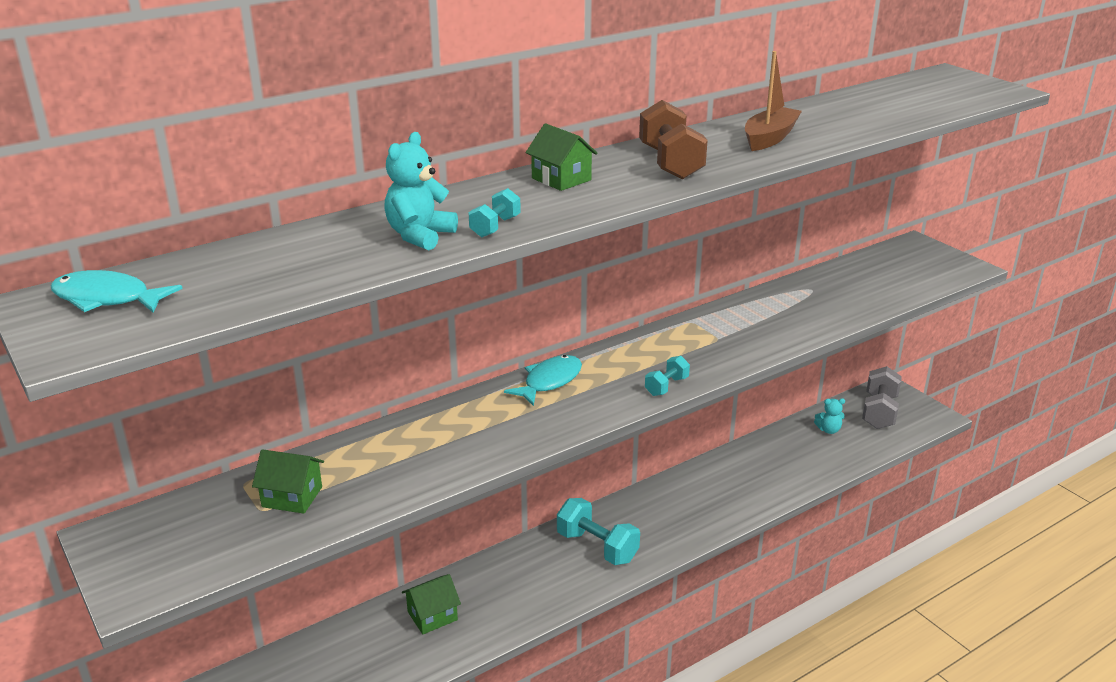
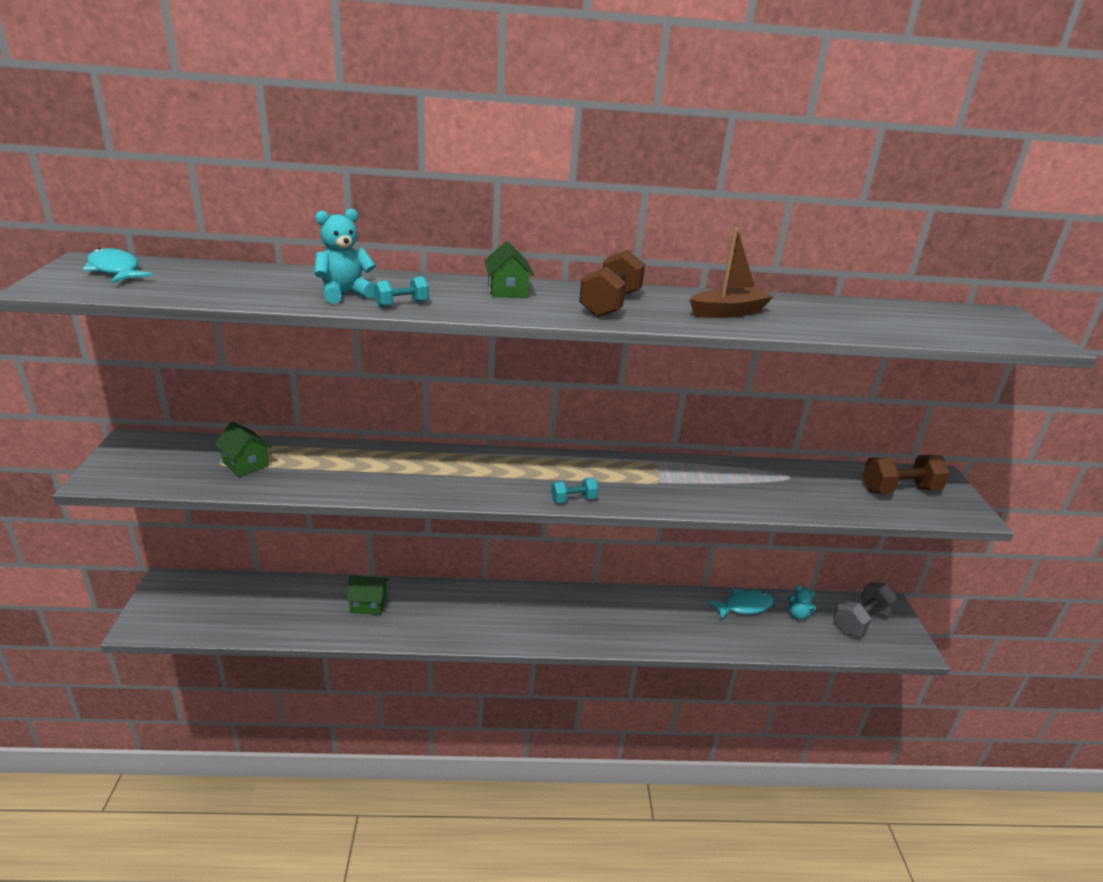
camera: 30 degrees right, 0 degrees up
(549, 381) = (494, 461): turquoise fish -> turquoise fish (744, 606)
(597, 547) = (521, 614): turquoise dumbbell -> none
(900, 267) = (899, 490): none -> brown dumbbell

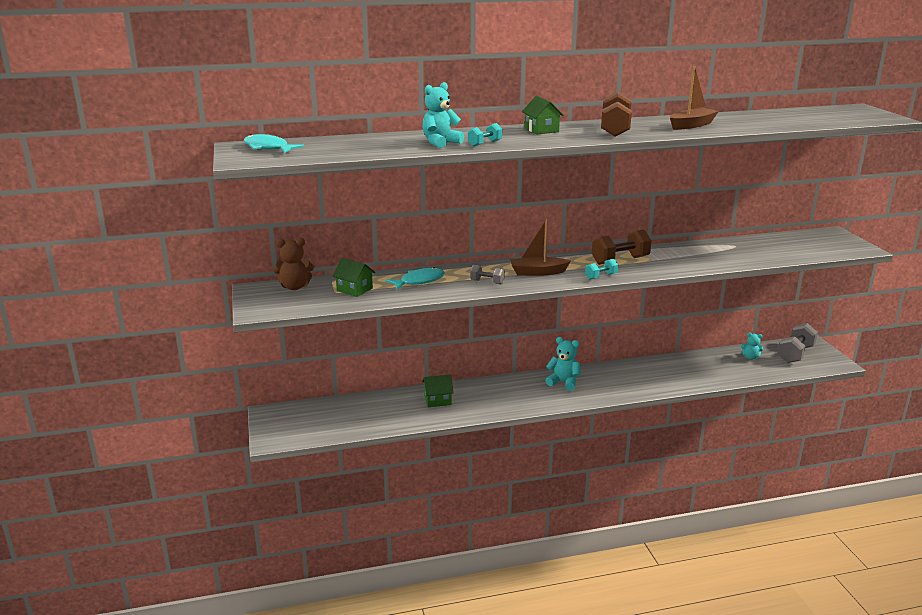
camera: 10 degrees left, 5 degrees down
(179, 447) = (295, 287): none -> brown teddy bear
(418, 482) = (487, 282): none -> grey dumbbell
(495, 477) = (537, 272): none -> brown boat
(536, 607) = (563, 382): none -> turquoise teddy bear
(744, 606) = (711, 358): turquoise fish -> turquoise fish (419, 281)
(899, 490) = (810, 243): brown dumbbell -> brown dumbbell (620, 260)

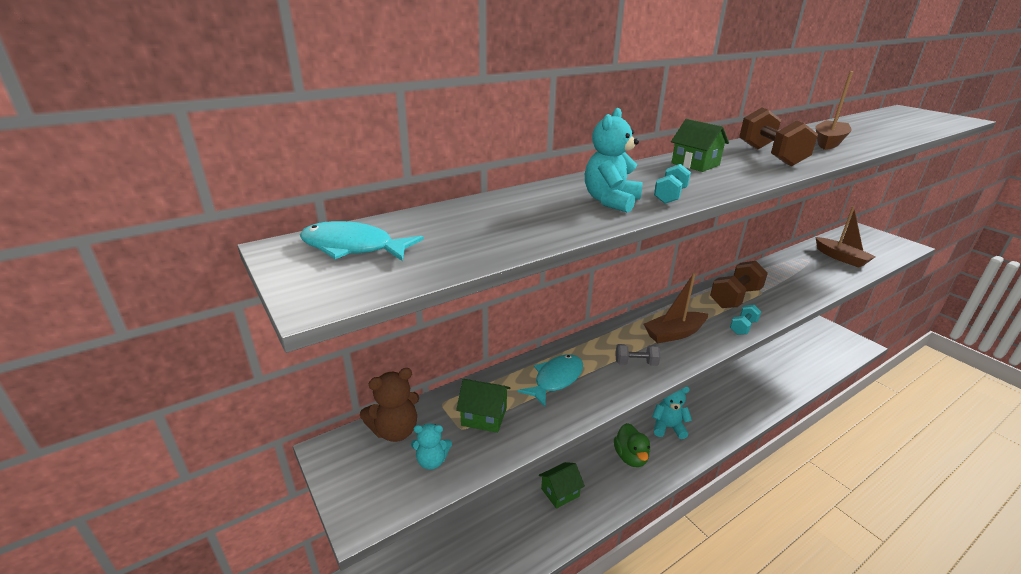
camera: 20 degrees left, 5 degrees up
(513, 393) = (630, 457): none -> green duck
(750, 357) = (795, 353): turquoise teddy bear -> turquoise teddy bear (432, 461)
(770, 249) = (841, 258): none -> brown boat
(795, 354) = (824, 341): grey dumbbell -> none

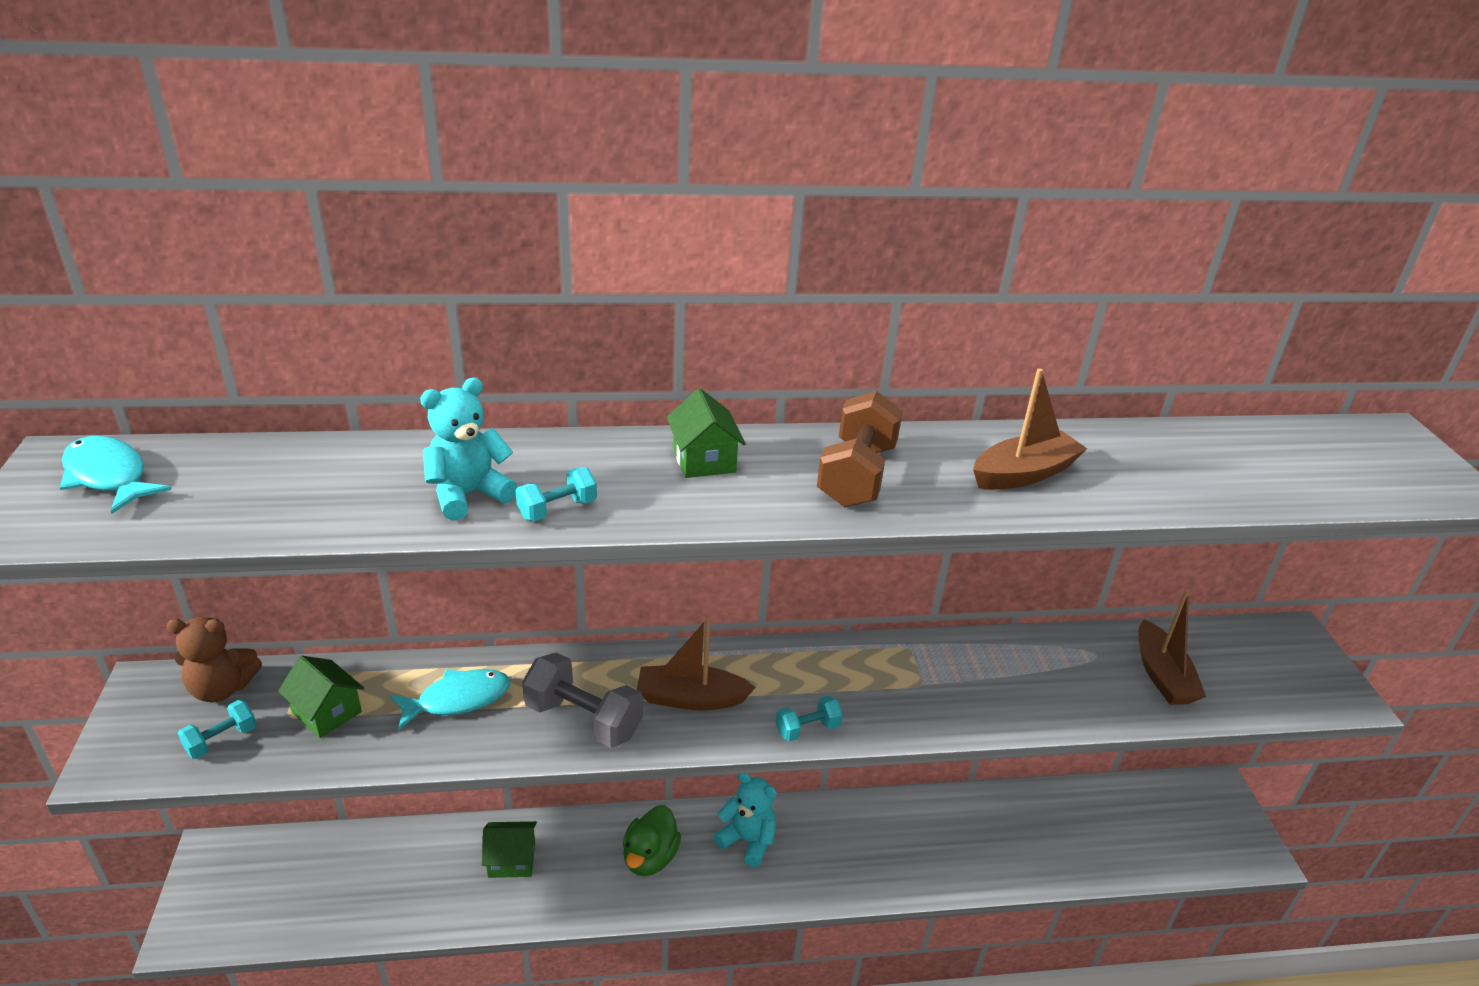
camera: 25 degrees right, 5 degrees up
(432, 461) = (221, 740): turquoise teddy bear -> turquoise dumbbell
(636, 363) = (583, 719): grey dumbbell -> grey dumbbell, size x1.83
(735, 298) = (861, 677): brown dumbbell -> none

